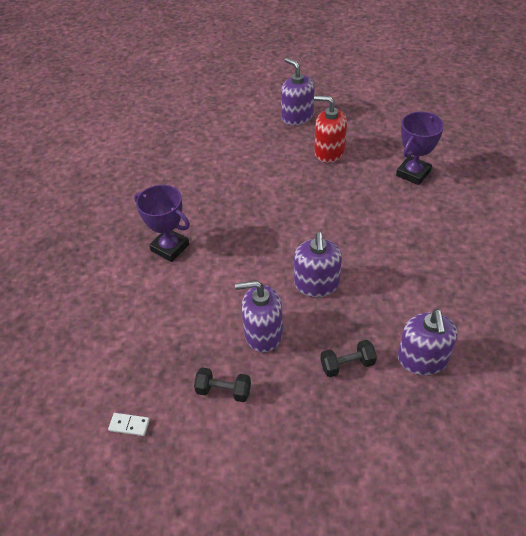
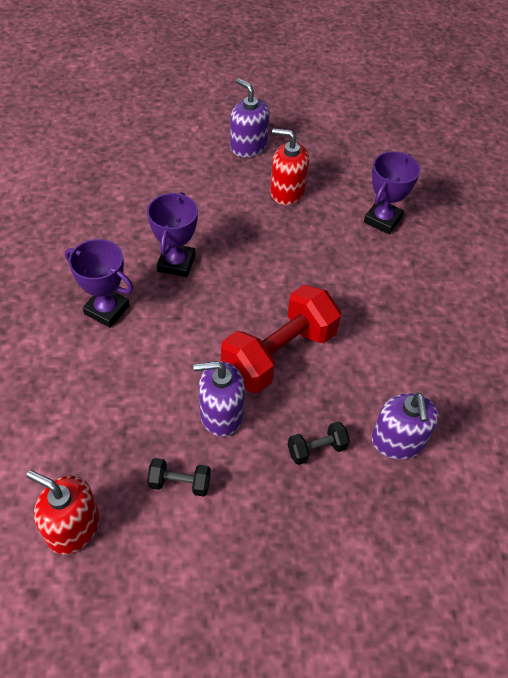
camera: 10 degrees left, 5 degrees up
(129, 425) = (73, 527): white domino -> red soap dispenser
(231, 210) = (176, 263): none -> purple trophy
(316, 284) = (279, 354): purple soap dispenser -> red dumbbell

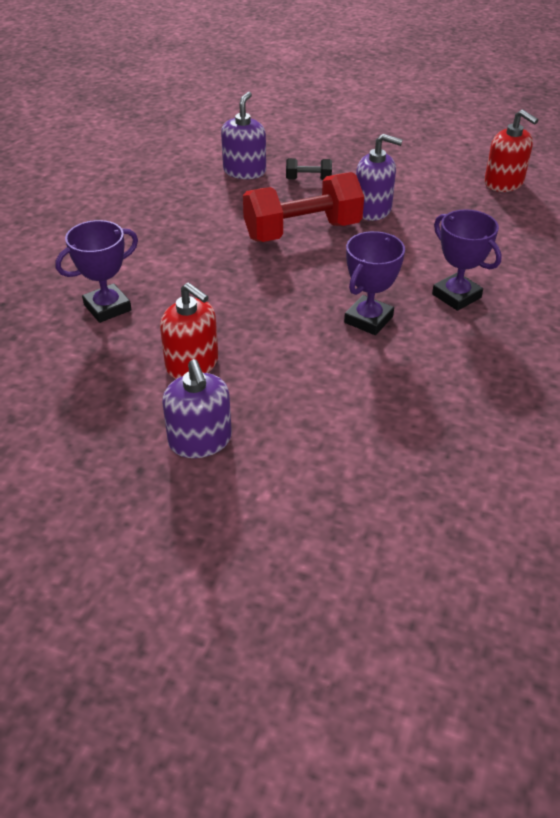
camera: 155 degrees left, 10 degrees down
(180, 483) = (420, 185): black dumbbell -> none

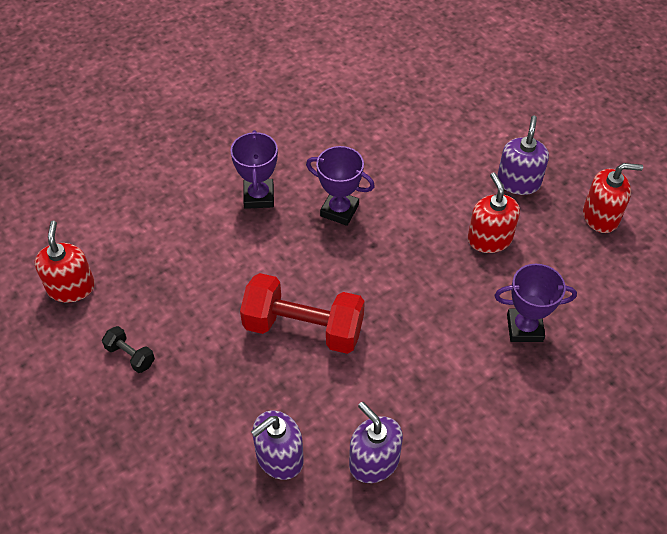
camera: 145 degrees left, 10 degrees up
(72, 448) = (600, 216): none -> red soap dispenser
(308, 179) = (230, 401): black dumbbell -> black dumbbell (130, 356)
(368, 319) = (339, 210): purple trophy -> purple trophy turned 45 degrees clockwise
(373, 209) = (218, 320): purple soap dispenser -> purple soap dispenser (374, 461)

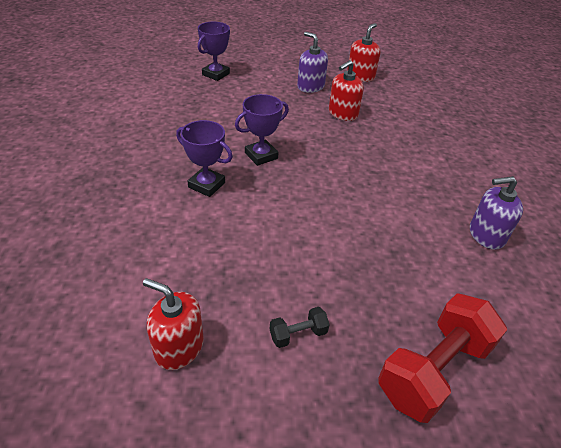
camera: 60 degrees left, 10 degrees down
(279, 457) = (460, 282): purple soap dispenser -> none
(303, 328) = (350, 217): red dumbbell -> red dumbbell (433, 370)
(489, 239) = (343, 113): red soap dispenser -> red soap dispenser turned 60 degrees counterclockwise
(524, 328) = (418, 132): purple trophy -> purple trophy (216, 74)

